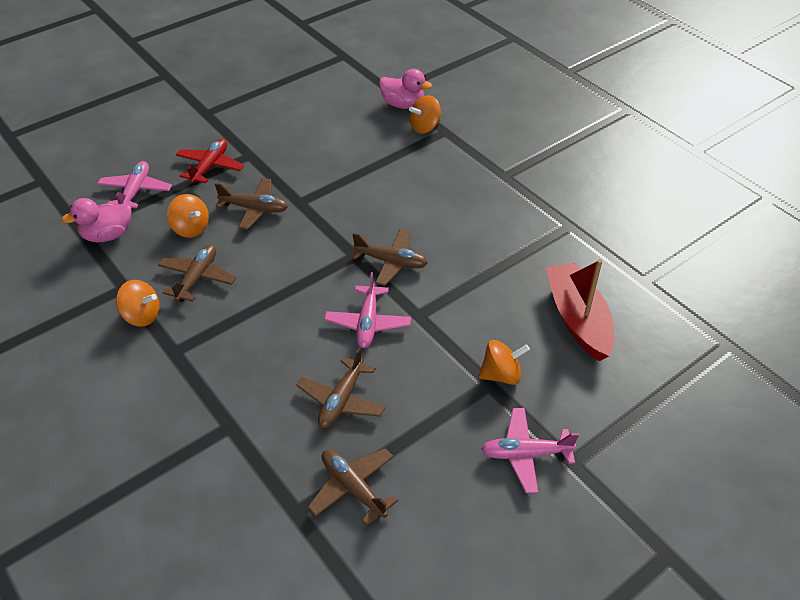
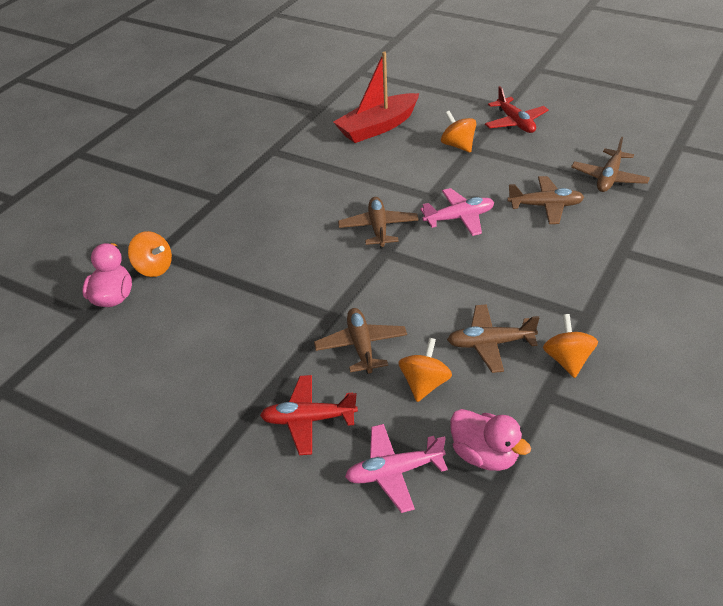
camera: 110 degrees left, 5 degrees down
(525, 454) = (515, 122): pink plane -> red plane

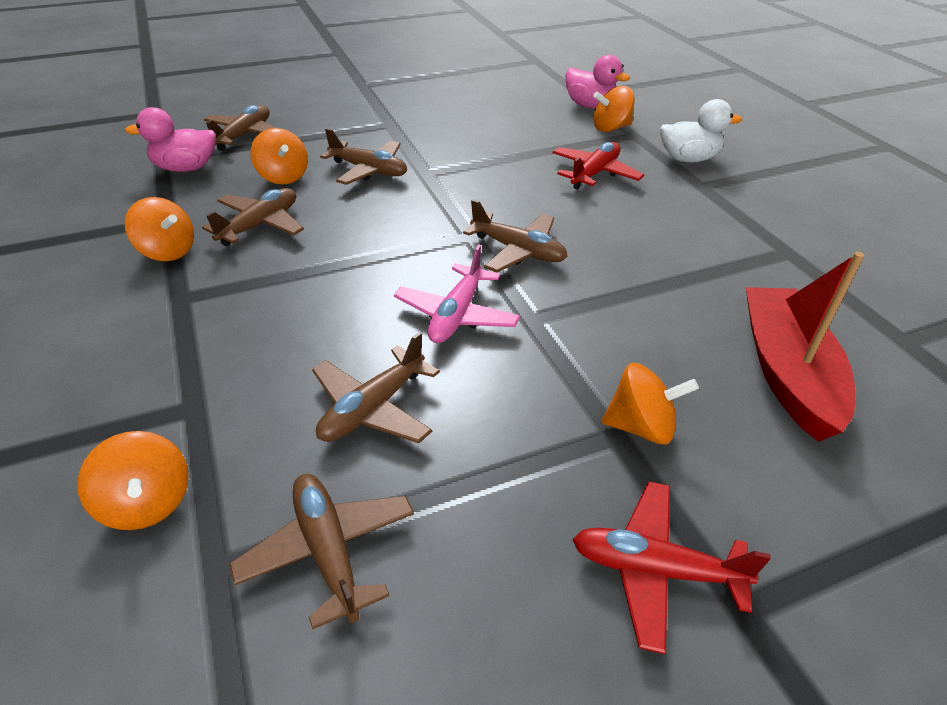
camera: 125 degrees right, 0 degrees up
(178, 216) = (688, 159): none -> white duck
(308, 420) = (339, 127): red plane -> red plane (594, 173)
(394, 472) = (244, 135): pink plane -> brown plane
(664, 226) = (147, 503): none -> orange spinning top

